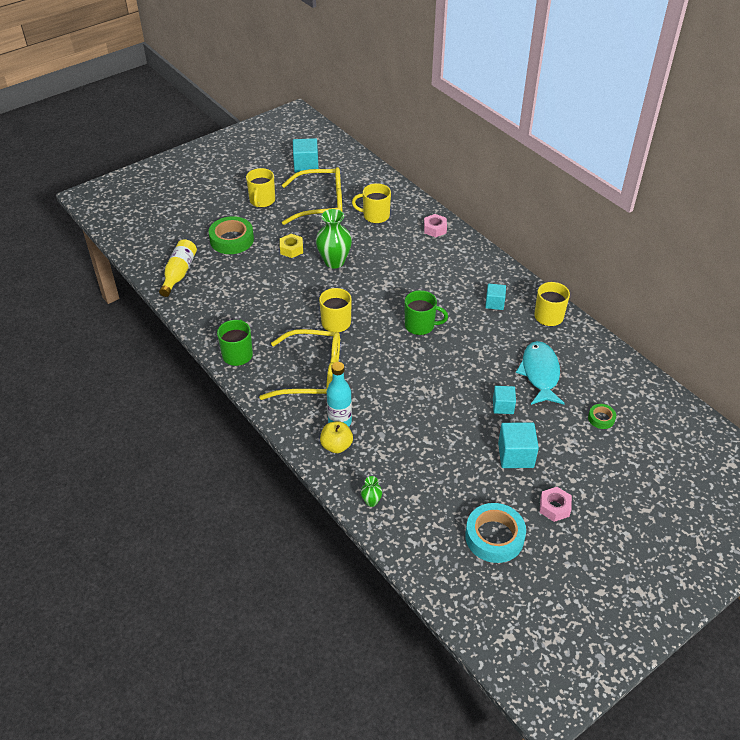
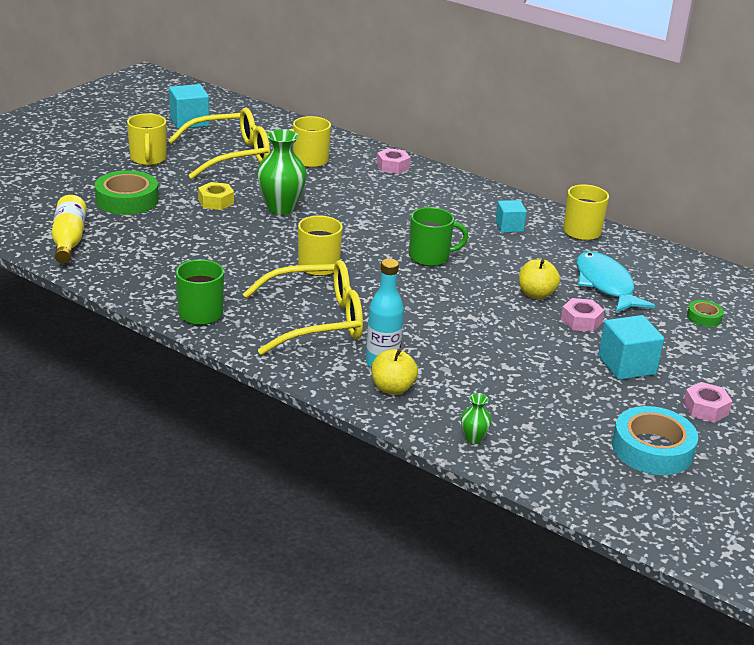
camera: 20 degrees left, 15 degrees down
(482, 374) = (536, 294): none -> yellow apple
(503, 406) = (581, 321): turquoise cube -> pink nut

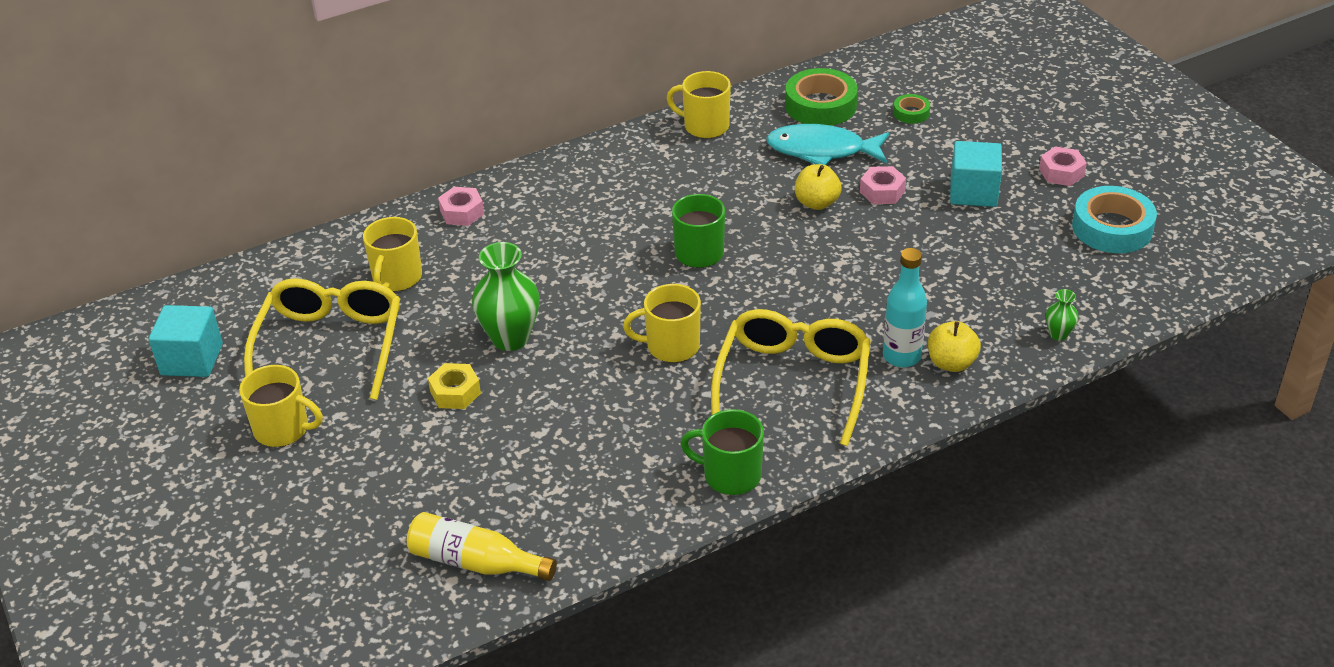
camera: 60 degrees left, 10 degrees up
(127, 200) = (395, 478): green tape -> green tape (820, 105)
(509, 226) = (665, 172): turquoise cube -> none

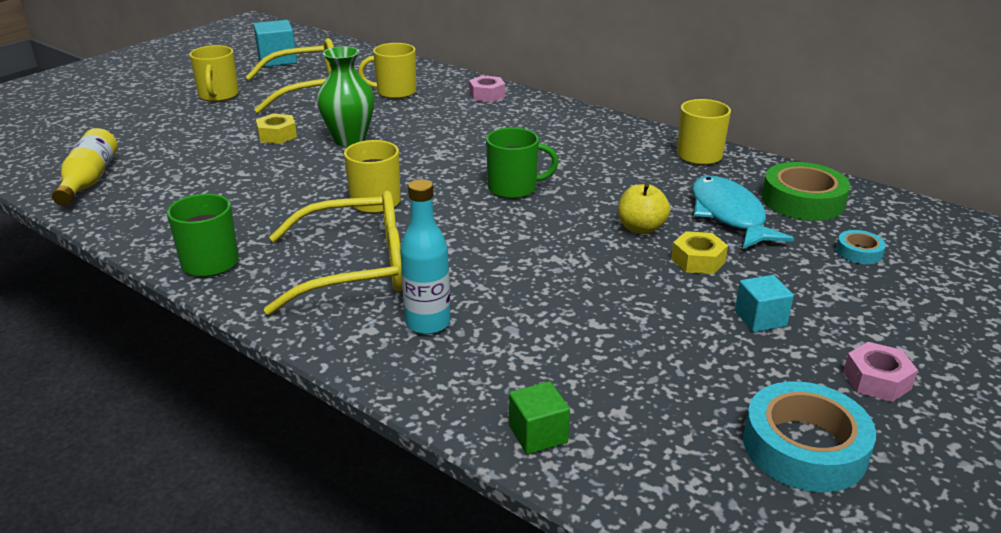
camera: 65 degrees right, 10 degrees down
(882, 191) = (698, 260): pink nut -> yellow nut
(911, 113) = (859, 252): green tape -> turquoise tape
(951, 363) = (434, 358): yellow apple -> none
(973, 192) = (760, 319): turquoise cube -> turquoise cube, size x0.64
(1058, 334) = (538, 434): green vase -> green cube

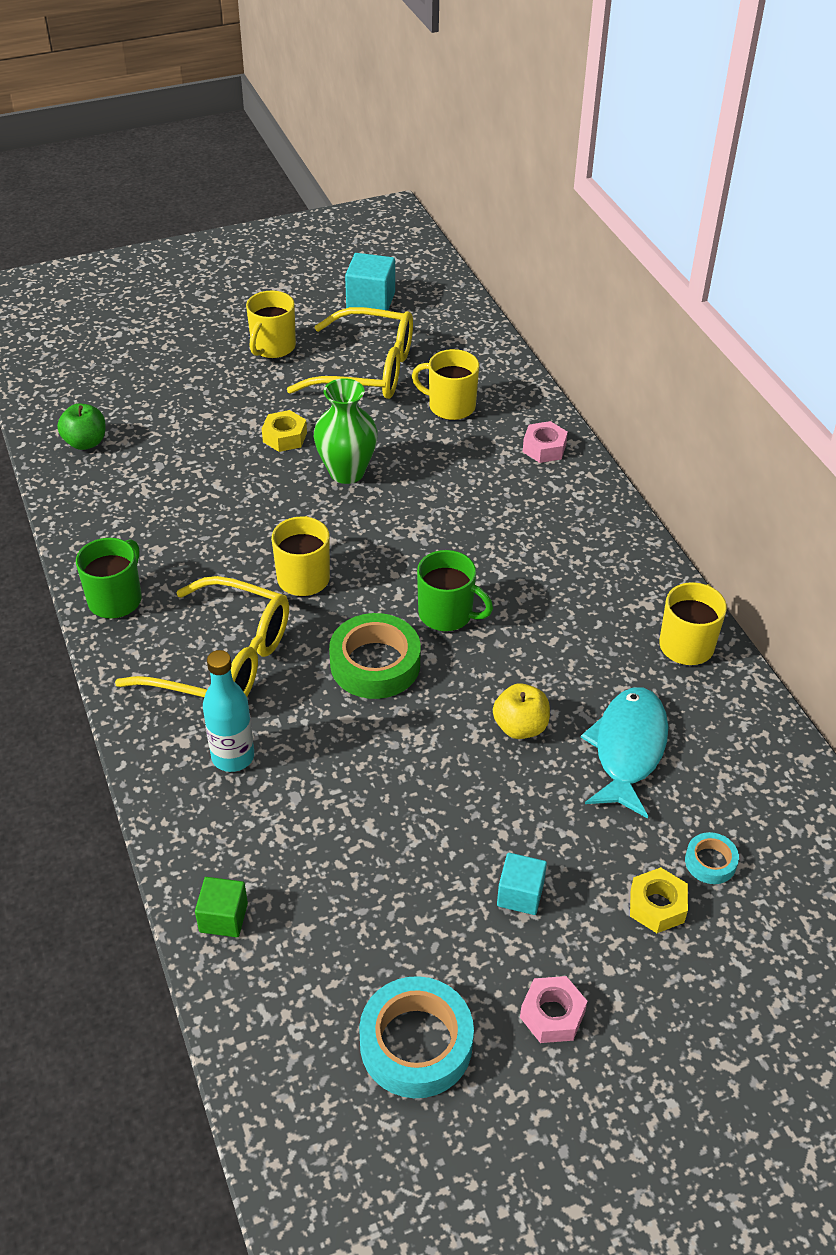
camera: 30 degrees right, 15 degrees up
(89, 180) = (85, 442): yellow bottle -> green apple
(698, 260) = (534, 795): yellow nut -> yellow nut (657, 906)
(803, 200) = (730, 764): green tape -> green tape (375, 664)

